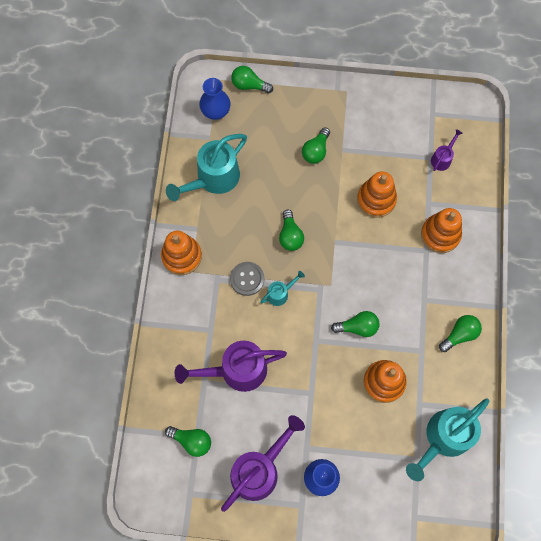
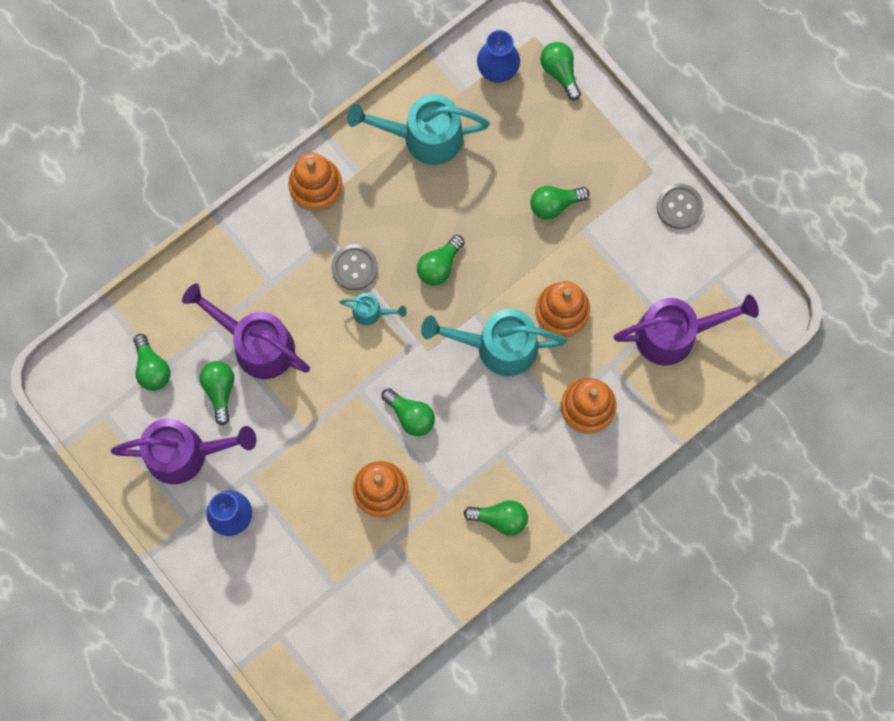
camera: 45 degrees right, 5 degrees up
(242, 415) = (220, 390): none -> green light bulb
(377, 96) = (679, 207): none -> grey button
(442, 158) = (675, 334): purple watering can -> purple watering can, size x2.09
(443, 438) = (380, 594): turquoise watering can -> turquoise watering can (496, 346)

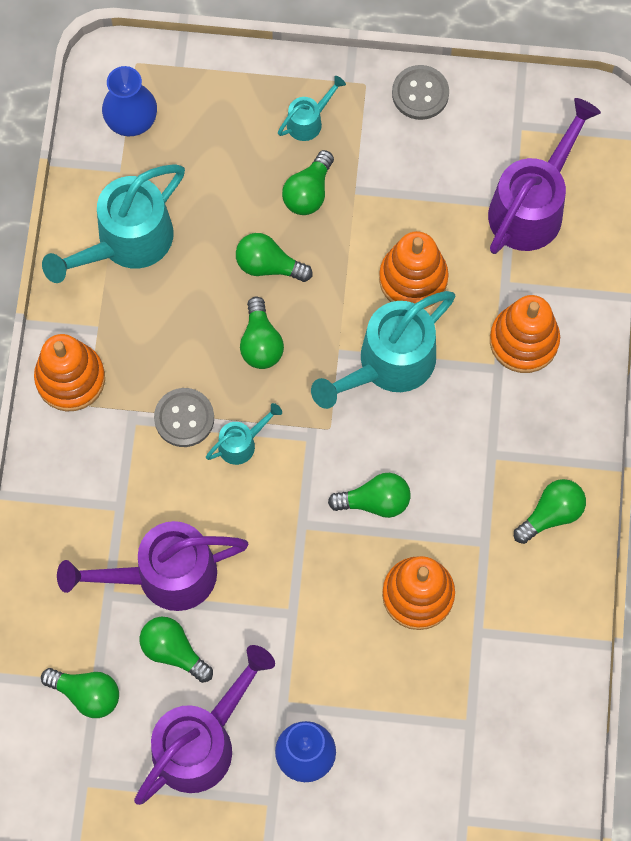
camera: 45 degrees left, 5 degrees down
(560, 72) = (192, 73): green light bulb -> green light bulb (268, 265)
(598, 163) = (309, 121): none -> turquoise watering can

